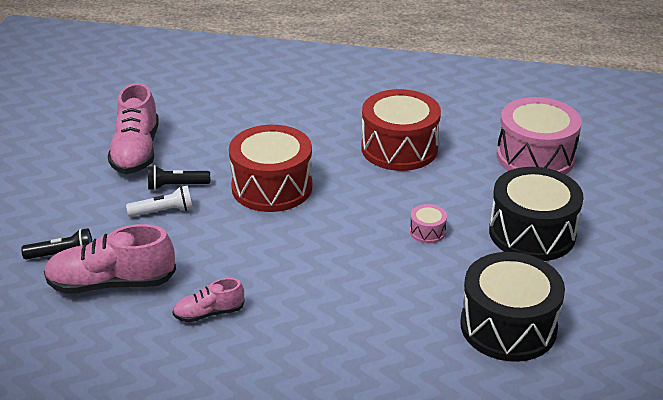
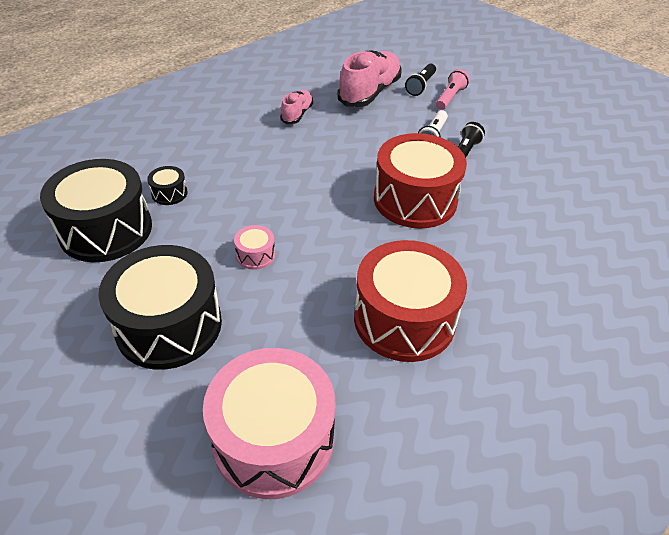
camera: 125 degrees right, 10 degrees up
(72, 227) = (450, 97): none -> pink flashlight
(136, 152) = (536, 153): pink shoe -> none
(424, 321) = (169, 193): none -> black drum

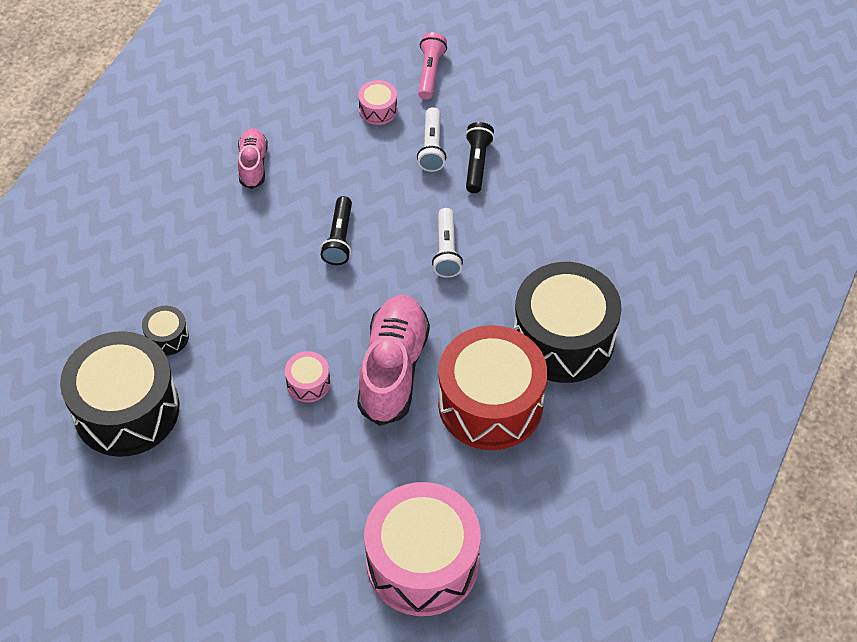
camera: 20 degrees left, 10 degrees up
(169, 325) = (265, 493): black drum -> black drum (563, 339)
(369, 93) = (327, 96): pink shoe -> pink shoe (393, 369)
(402, 107) = (378, 110): none -> pink drum
(415, 199) = (446, 251): red drum -> white flashlight
(420, 86) = (386, 63): black flashlight -> black flashlight (339, 239)

